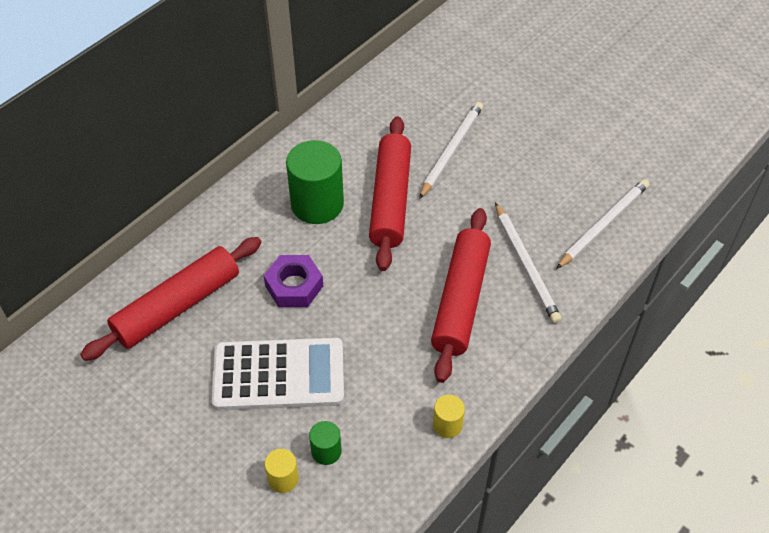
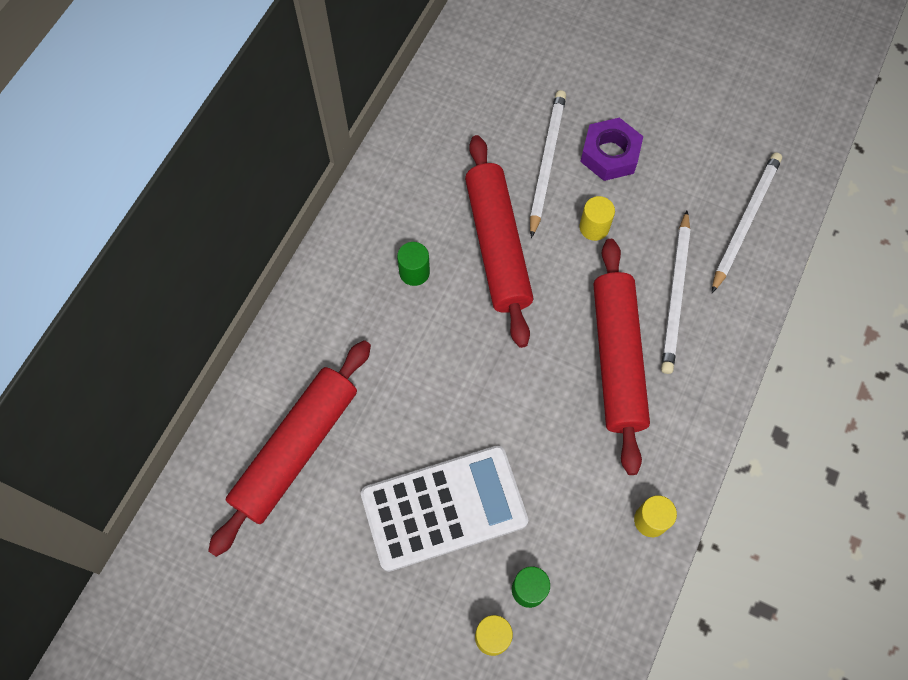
camera: 15 degrees left, 15 degrees up
(294, 286) = (423, 388): purple nut -> purple nut (610, 154)
(317, 204) = (414, 272): green cylinder -> green cylinder, size x0.48
(474, 203) = (594, 227): none -> yellow cylinder
(526, 265) = (675, 295): white pencil -> white pencil turned 45 degrees clockwise

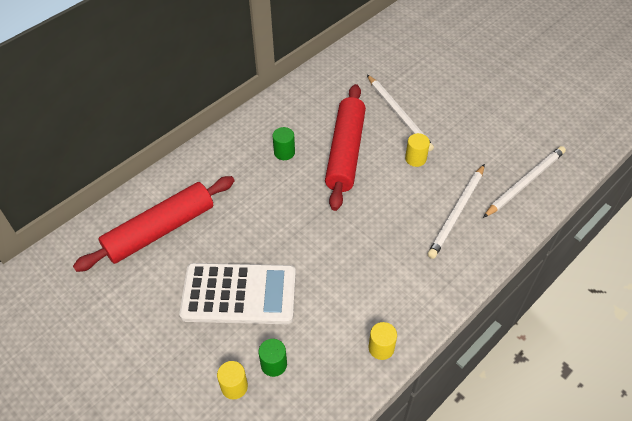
camera: 20 degrees right, 15 degrees down
(546, 162) = (399, 114): white pencil -> white pencil turned 120 degrees clockwise
(610, 154) = (444, 121): purple nut -> none
(617, 358) = (399, 239): red rolling pin -> none

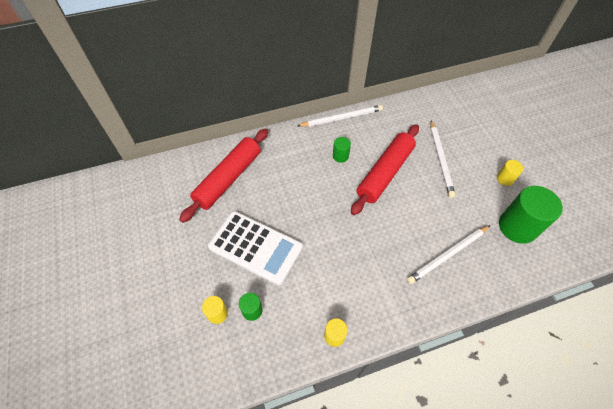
camera: 25 degrees right, 5 degrees up
(160, 230) = (228, 178): red rolling pin -> red rolling pin turned 45 degrees counterclockwise
(415, 159) = (436, 199): yellow cylinder -> yellow cylinder (505, 179)
(511, 155) = (517, 227): none -> green cylinder
(525, 182) = (517, 254): white pencil -> white pencil (341, 118)

